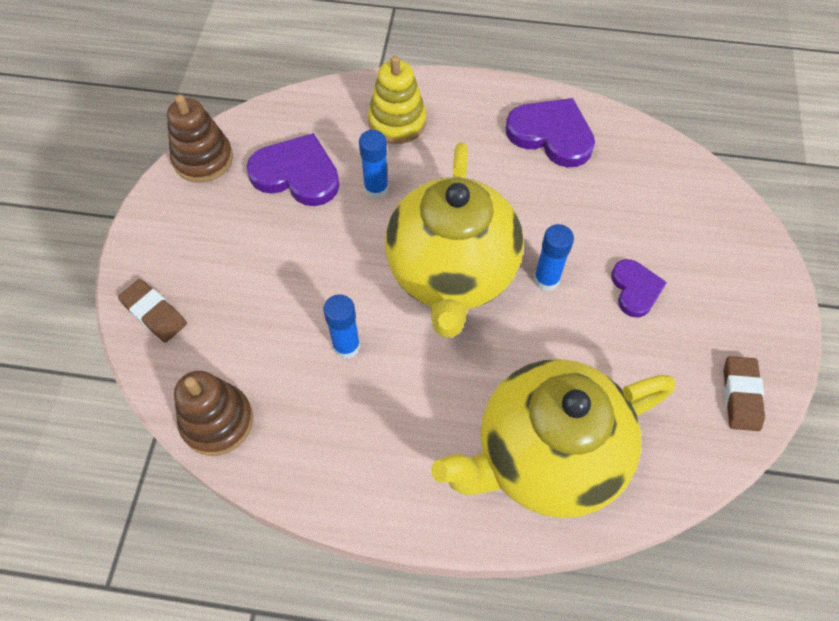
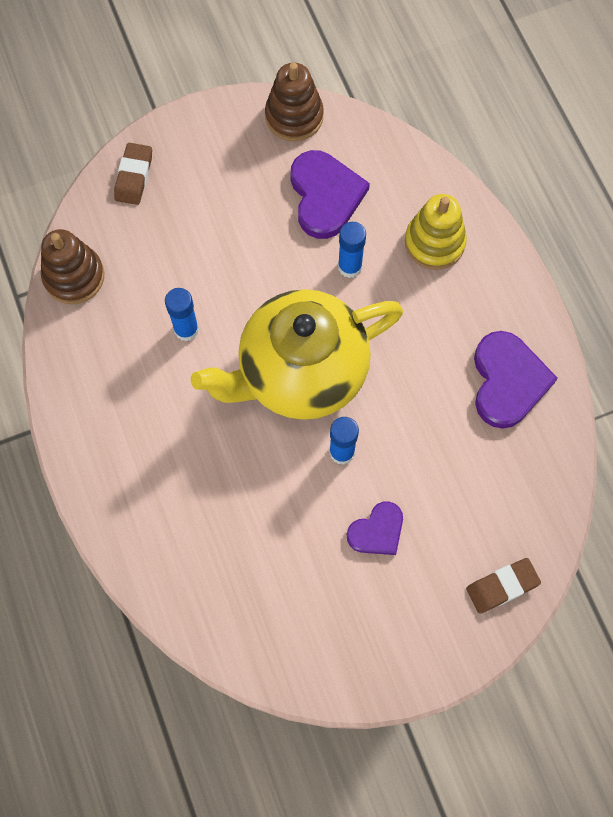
camera: 60 degrees right, 10 degrees up
(546, 457) = (176, 528): yellow teapot -> none
(741, 395) = (320, 663): brown eraser -> brown eraser (502, 586)

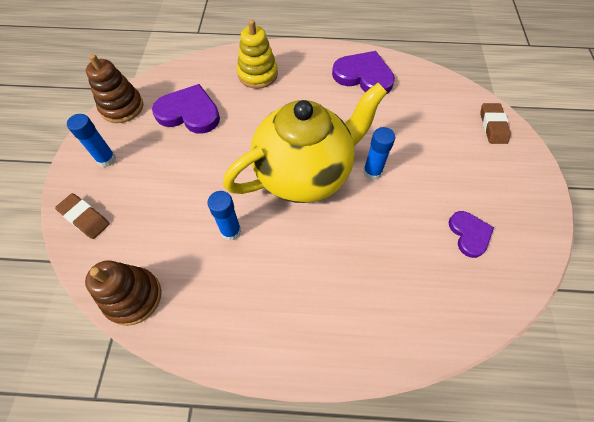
camera: 65 degrees left, 10 degrees down
(300, 373) = (304, 173): yellow teapot -> yellow teapot turned 120 degrees counterclockwise
(350, 267) = (246, 119): blue glue stick -> blue glue stick (106, 159)
(377, 531) = (436, 174): purple heart -> purple heart (469, 234)

